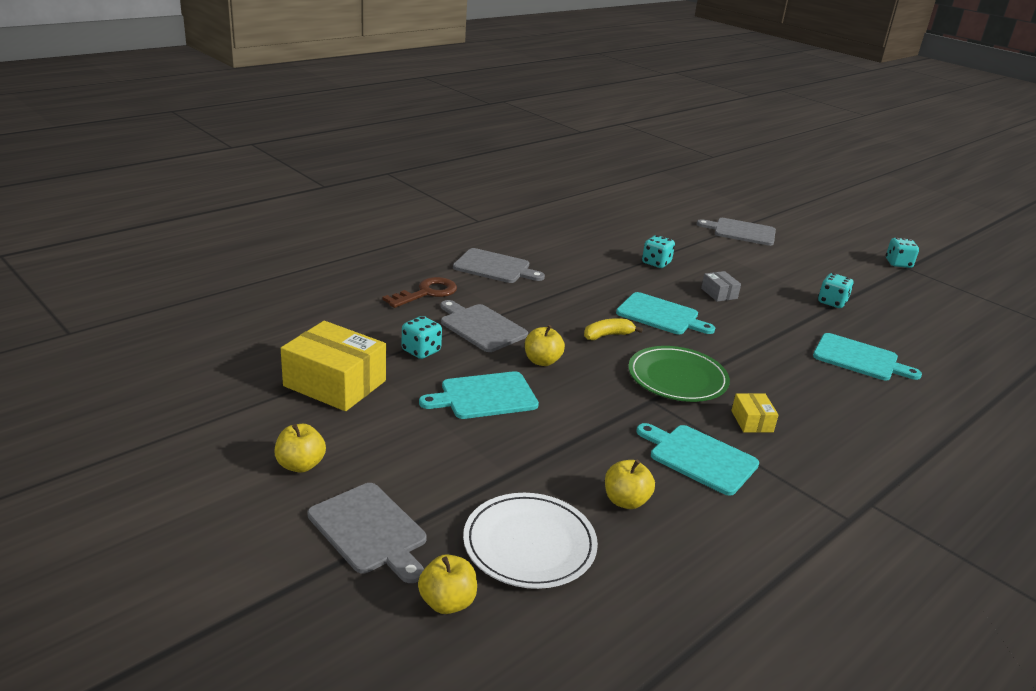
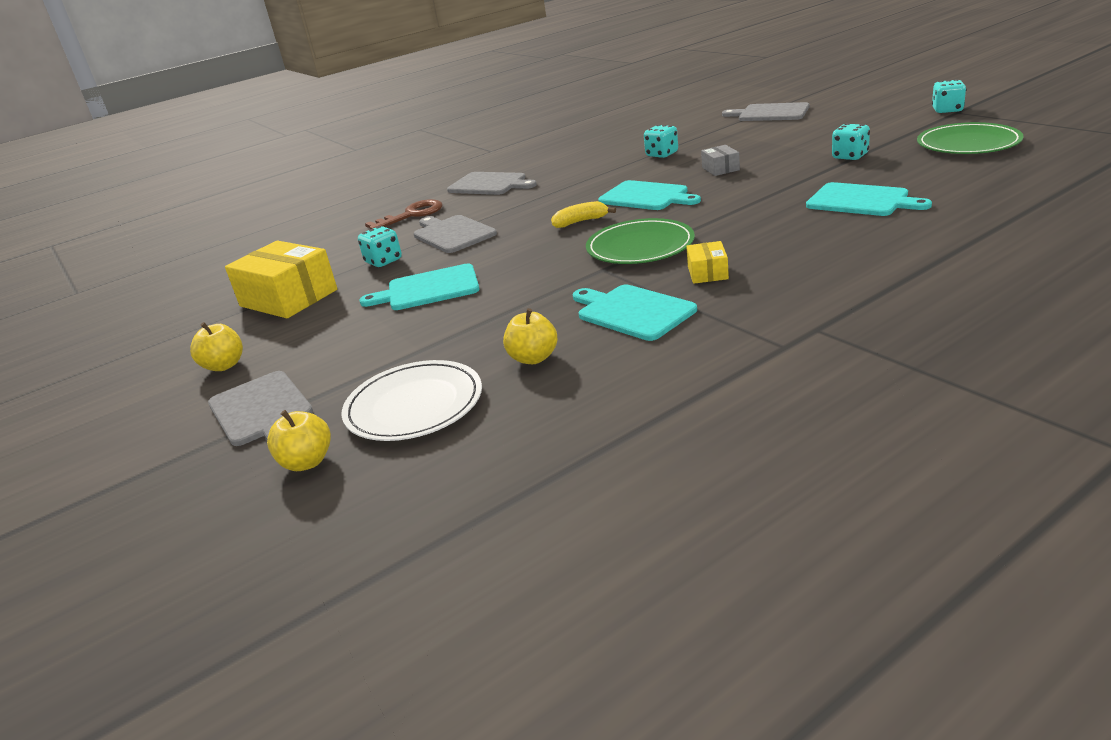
camera: 15 degrees right, 0 degrees up
(542, 361) = (501, 252): yellow apple -> none
(928, 308) = (968, 143): none -> green plate

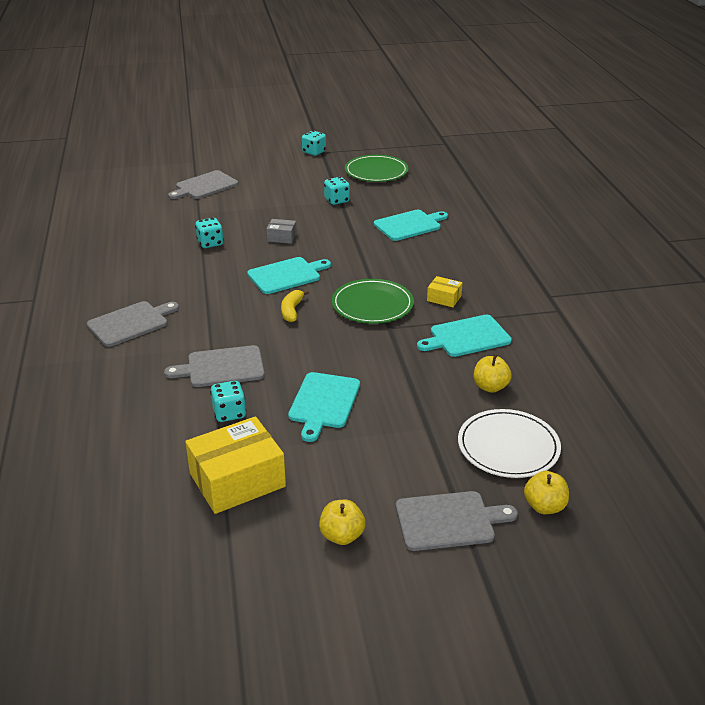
camera: 70 degrees left, 5 degrees up
(412, 215) = (136, 377): brown key -> none

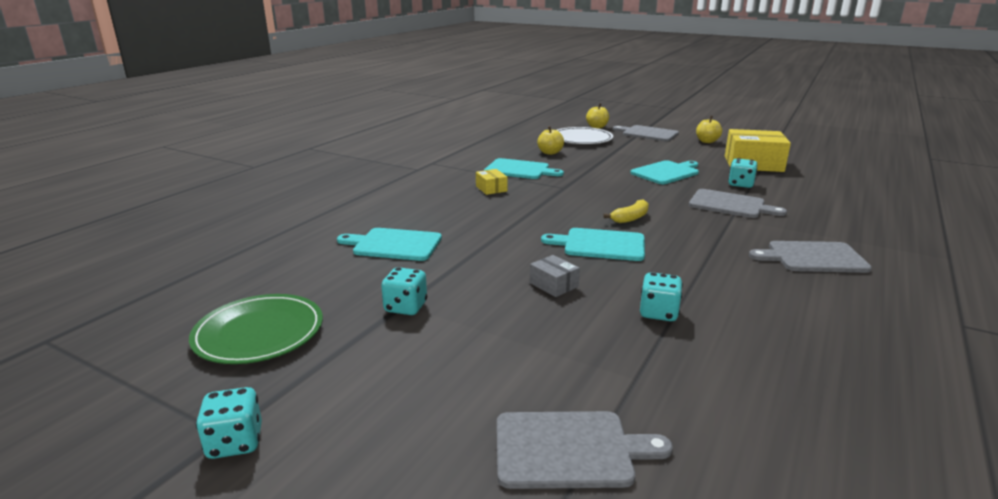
camera: 140 degrees left, 10 degrees down
(372, 305) = (554, 201): green plate -> none

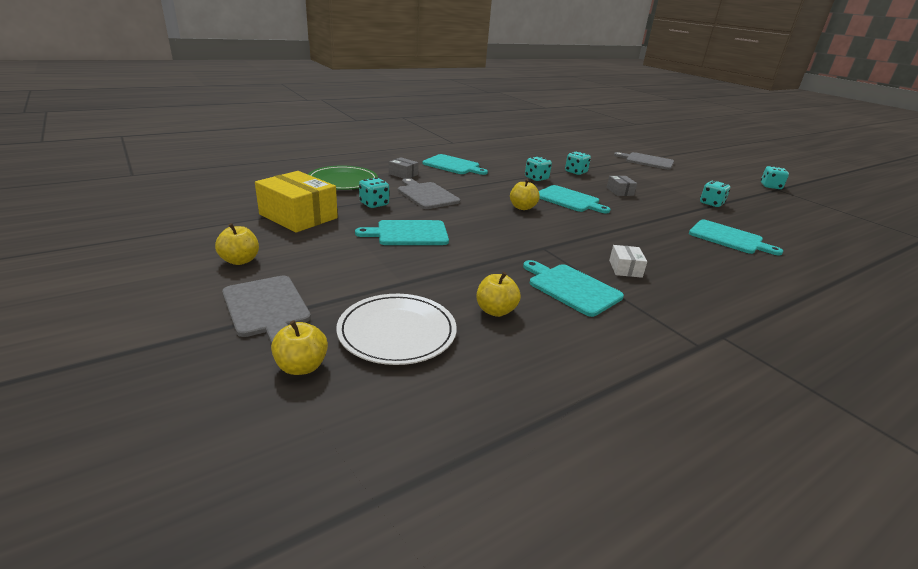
camera: 155 degrees left, 5 degrees up
(259, 333) = (793, 213): green plate -> green plate (343, 181)
(491, 189) = (625, 269): yellow box -> white box
(630, 218) = (522, 207): yellow banana -> yellow apple
(685, 271) = (536, 178): none -> turquoise dice
(810, 222) = (403, 174): none -> grey box
(812, 257) = (453, 165): grey cutting board -> turquoise cutting board

